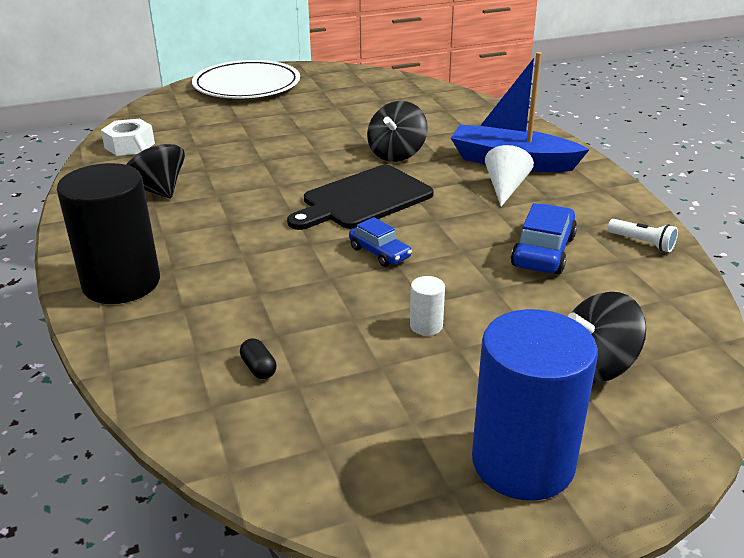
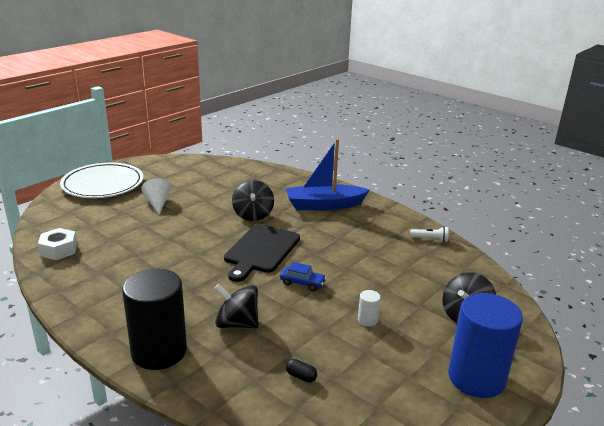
camera: 30 degrees left, 5 degrees down
(157, 190) = (116, 279): black spinning top -> black spinning top (237, 323)
(505, 188) = (335, 223): white cone -> white cone (157, 203)
(543, 251) = (387, 258): blue car -> none

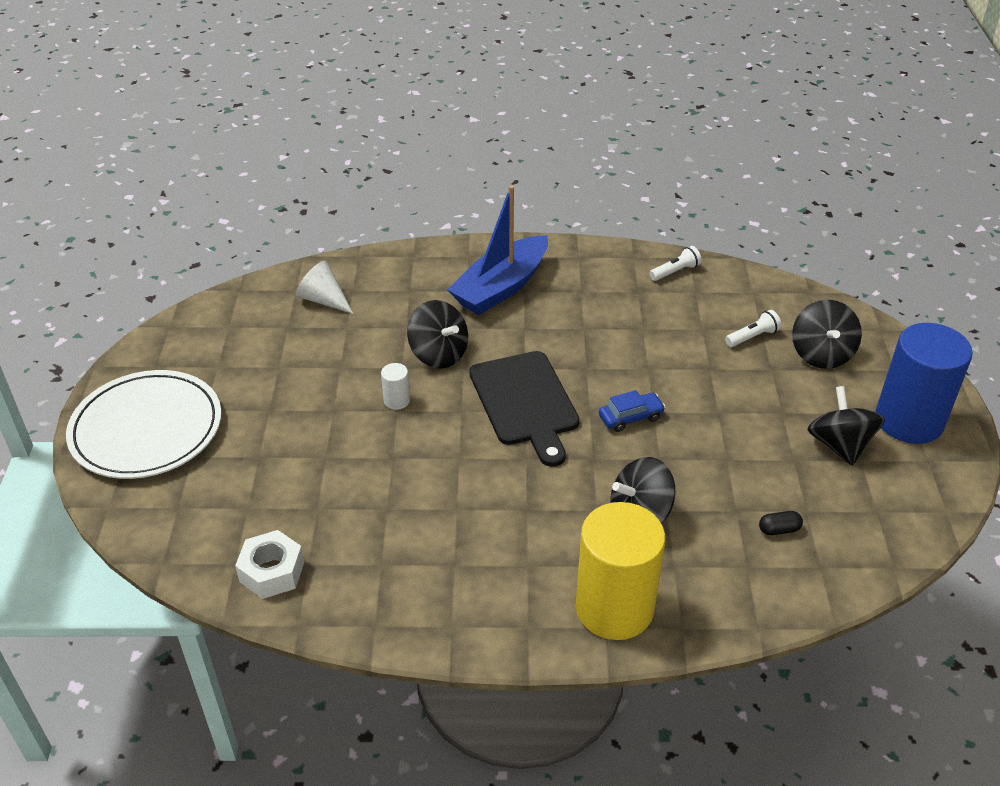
camera: 40 degrees left, 15 degrees up
(157, 203) = (285, 412): white cone -> white cone (323, 300)
(159, 351) = (614, 608): black cylinder -> yellow cylinder
(367, 320) = (750, 421): white cylinder -> white cylinder (397, 400)
(406, 362) = (839, 445): none -> black spinning top
(432, 286) = (752, 337): none -> white flashlight

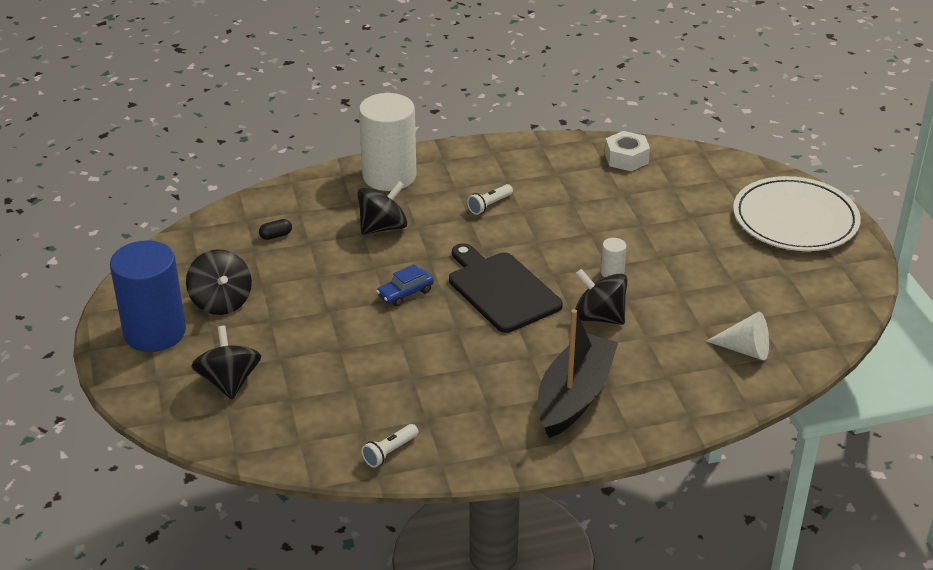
camera: 165 degrees right, 5 degrees down
(501, 287) = (574, 396): blue boat -> black boat
(614, 608) = (389, 176): yellow cylinder -> white cylinder
(752, 337) = (298, 388): white flashlight -> white flashlight (489, 205)

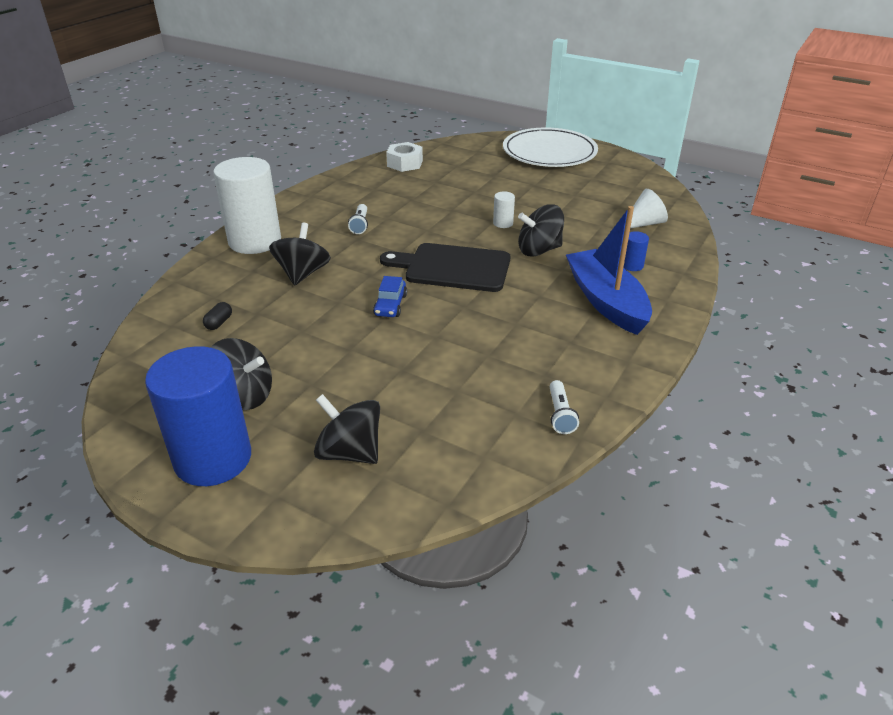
camera: 45 degrees left, 0 degrees up
(574, 396) = (606, 301): black boat -> blue boat
(656, 381) = (632, 265): none -> blue cylinder

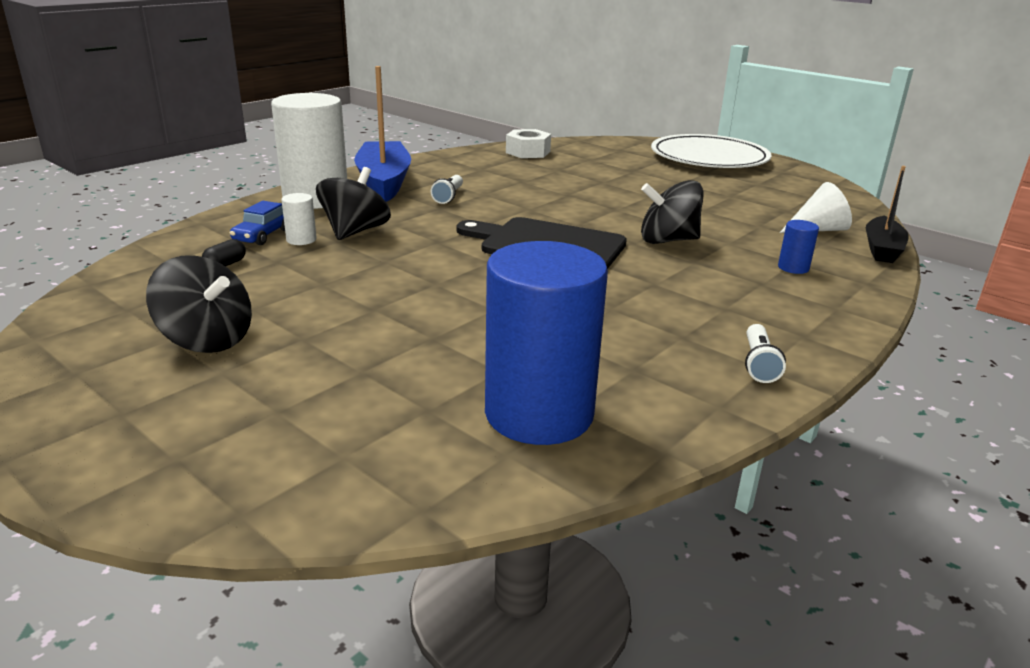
camera: 10 degrees right, 10 degrees down
(213, 459) = (121, 402): blue cylinder -> blue cylinder (539, 414)
(350, 452) = (311, 421): black spinning top -> none
(390, 305) = (449, 272): blue car -> blue car (262, 235)
(503, 223) = (628, 212): white cylinder -> white cylinder (301, 240)
(560, 414) = (641, 418): white flashlight -> white flashlight (758, 364)
(606, 301) = (747, 300): blue boat -> blue boat (384, 182)
(690, 238) = (882, 249): none -> black boat

